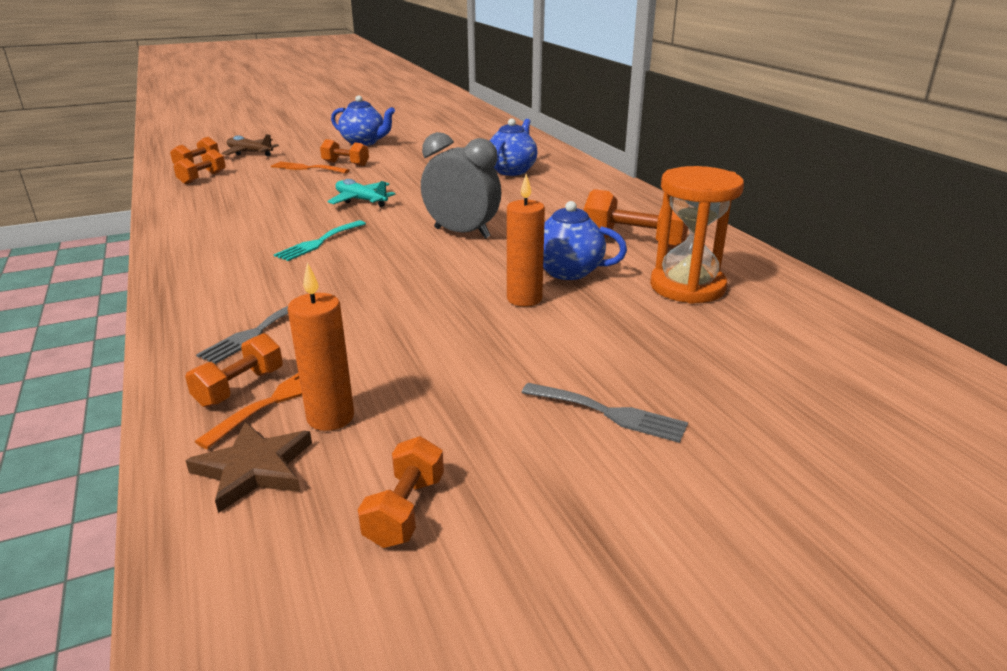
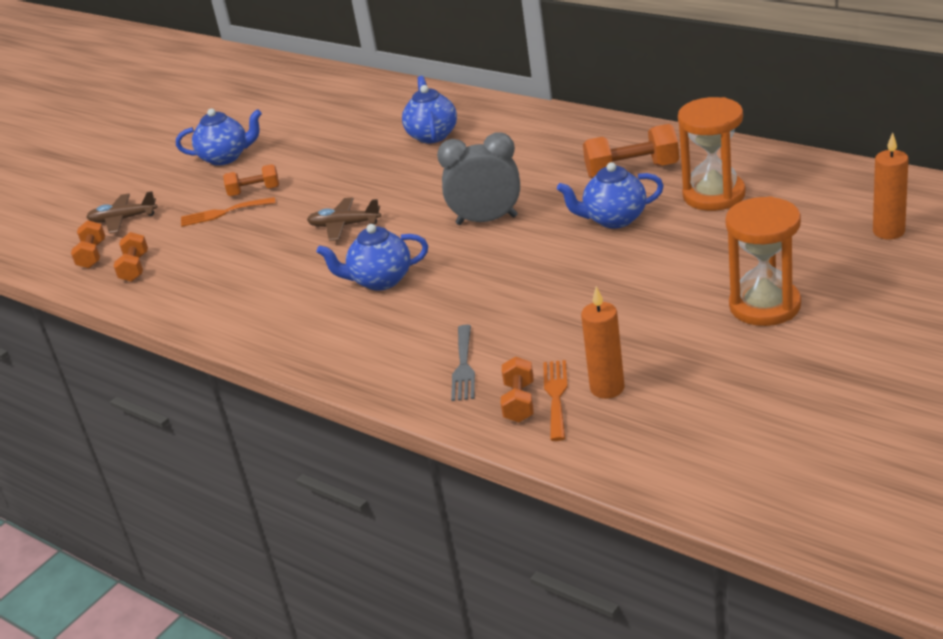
camera: 25 degrees left, 5 degrees up
(254, 469) = (609, 434): brown star -> none
(318, 242) = (380, 281): turquoise fork -> blue teapot
(361, 200) = (344, 225): turquoise plane -> brown plane
(405, 510) = (722, 408): orange dumbbell -> none
(524, 299) = (615, 255): orange candle -> orange candle (888, 231)
(610, 413) = (765, 306): grey fork -> orange hourglass

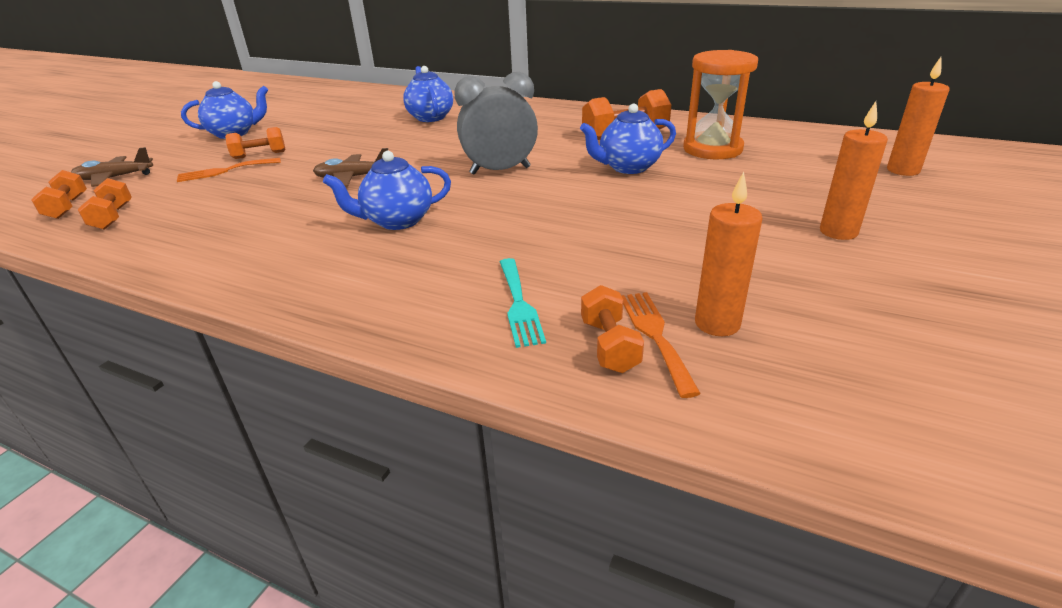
camera: 15 degrees left, 0 degrees up
(463, 367) = (519, 305): grey fork -> turquoise fork
(765, 306) = (838, 232): orange hourglass -> orange candle

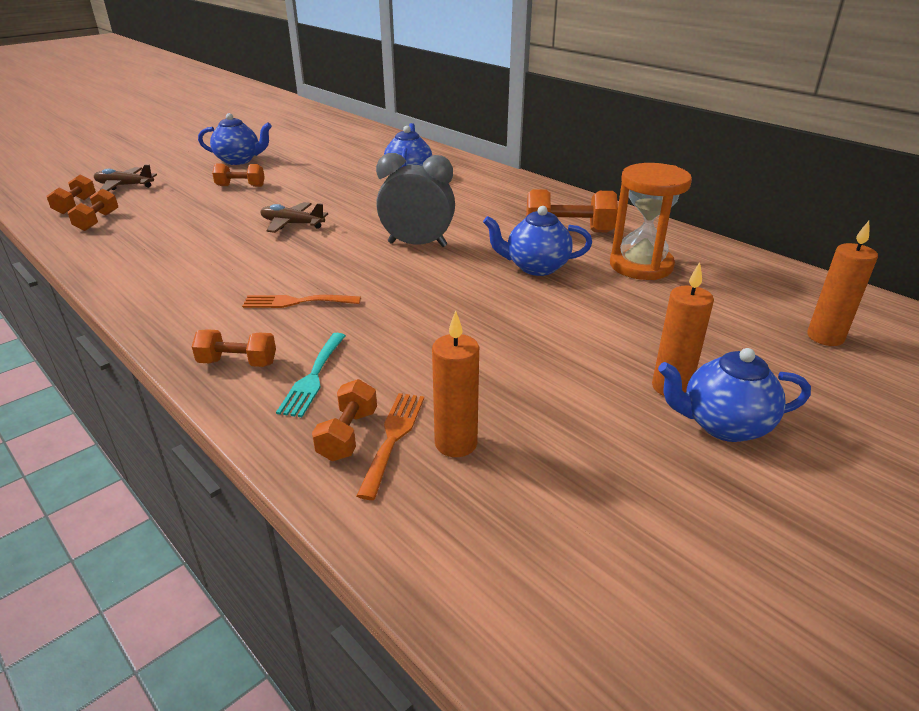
camera: 20 degrees right, 0 degrees up
(224, 171) = (203, 196): orange fork -> orange fork (296, 302)
(397, 221) = (290, 275): blue teapot -> blue teapot (723, 425)
(424, 312) = (238, 363): none -> orange dumbbell

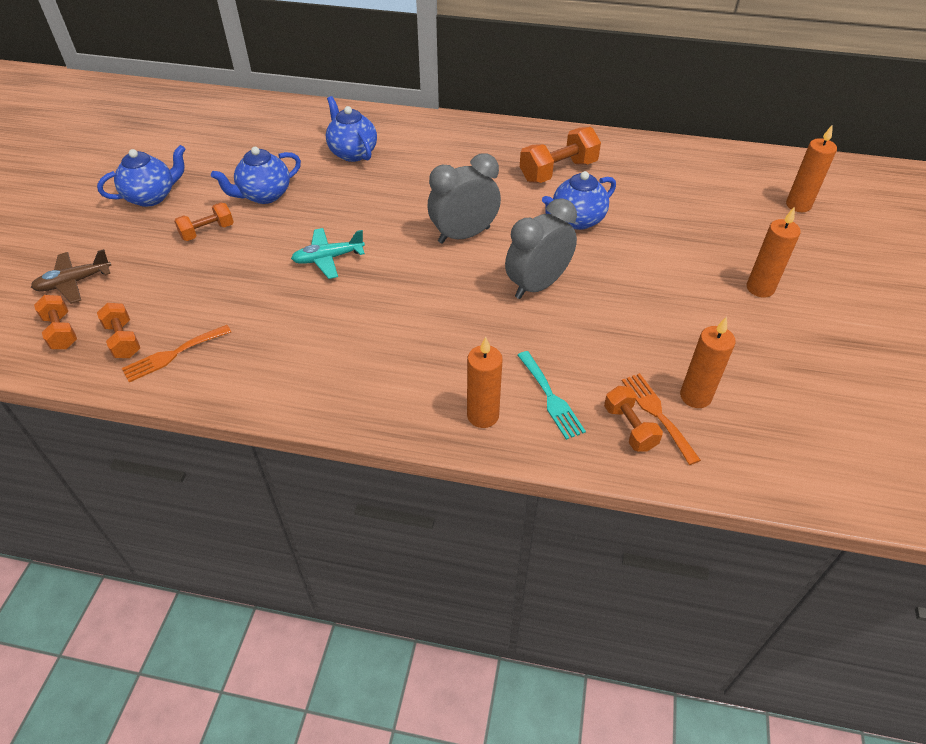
camera: 35 degrees left, 15 degrees up
(238, 363) = (483, 415): orange dumbbell -> orange candle
(292, 224) = (328, 258): brown plane -> turquoise plane
(296, 302) = (447, 339): orange fork -> orange fork (173, 354)
(429, 296) = (537, 285): none -> grey clock
(641, 265) = (641, 187): orange hourglass -> none
(723, 425) = (809, 303): blue teapot -> blue teapot (264, 195)

